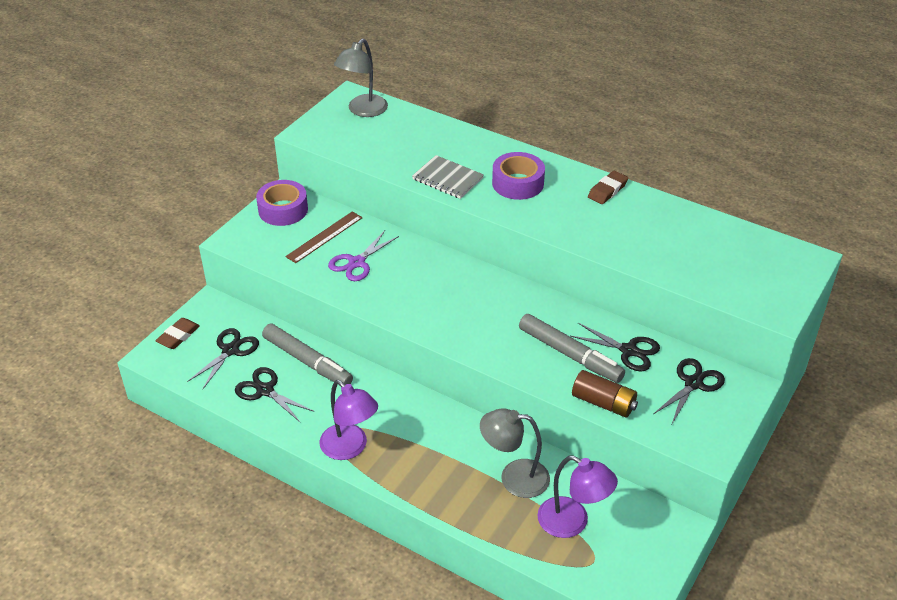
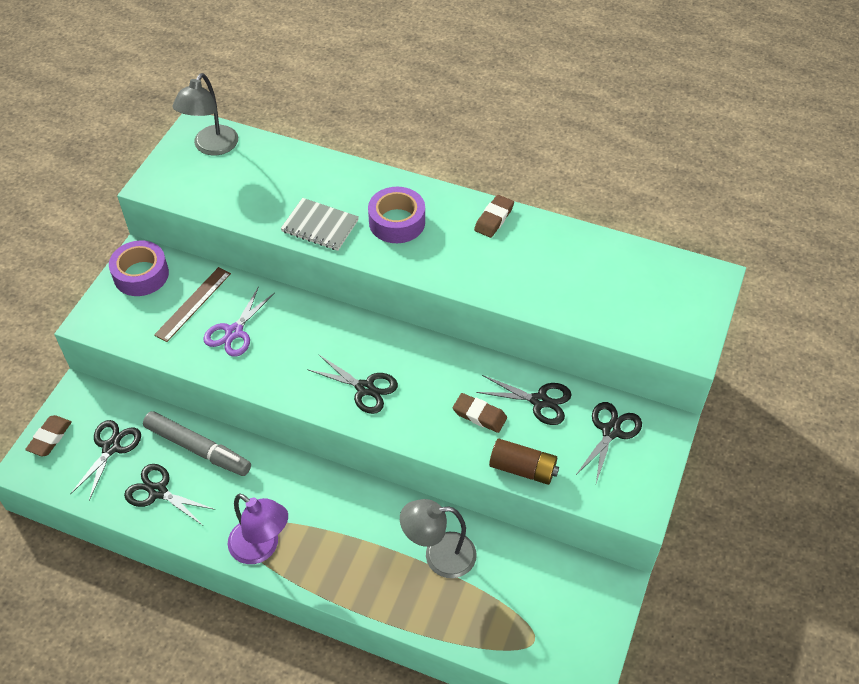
camera: 10 degrees left, 10 degrees up
(467, 320) = (365, 388): none -> black scissors
(570, 355) = (479, 415): grey marker -> brown eraser
(572, 523) = (506, 599): purple lamp -> none

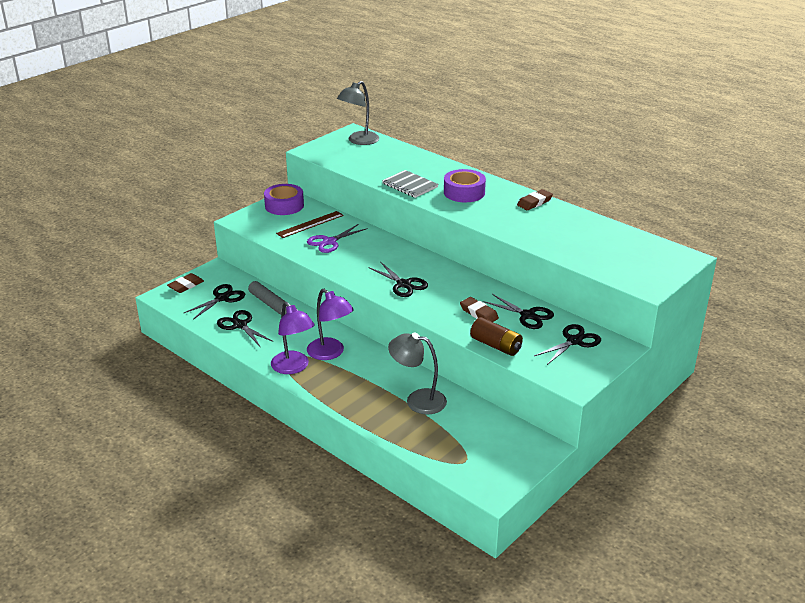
camera: 20 degrees right, 20 degrees down
(298, 507) = (330, 353): none -> purple lamp

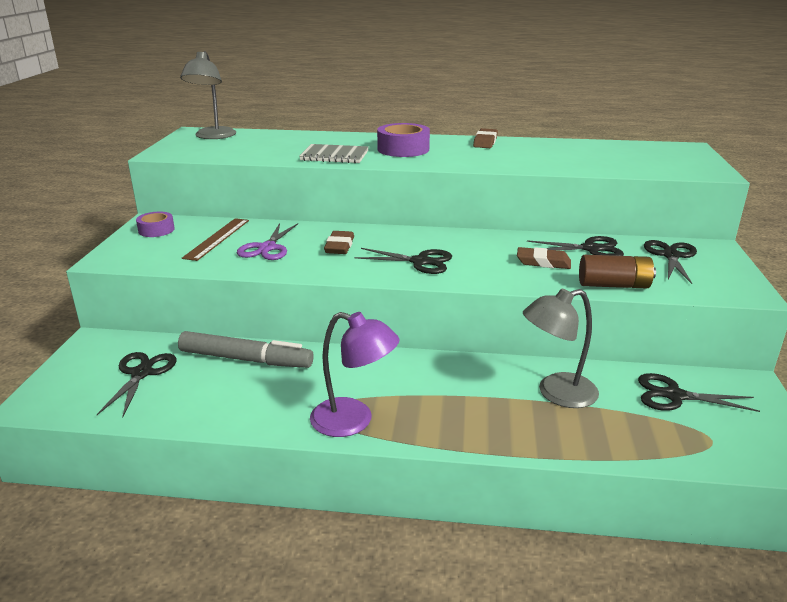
camera: 35 degrees left, 5 degrees down
(186, 285) = (63, 377): brown eraser -> brown eraser (339, 246)
(240, 325) = (209, 397): black scissors -> black scissors (674, 396)
(284, 205) = (156, 230): purple tape -> purple tape, size x0.62
(330, 353) = (379, 383): purple lamp -> none

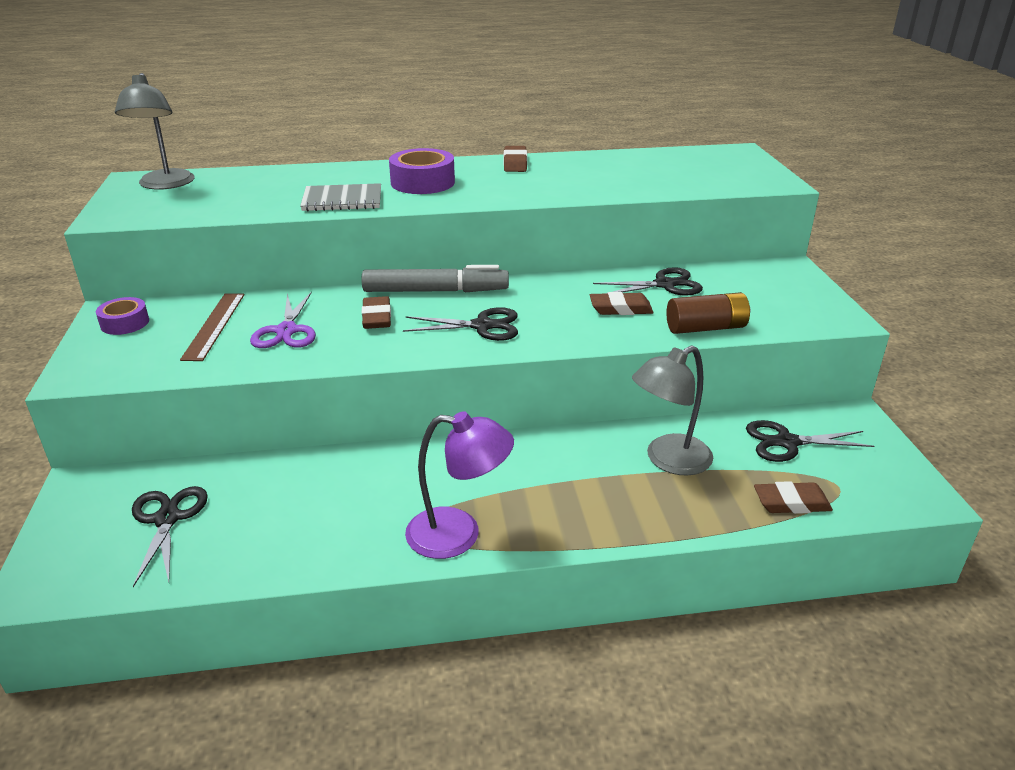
camera: 15 degrees left, 5 degrees up
(246, 359) = (296, 478): grey marker -> grey marker (435, 291)
(659, 445) = (791, 503): none -> brown eraser
(671, 256) = (750, 283): black scissors -> none

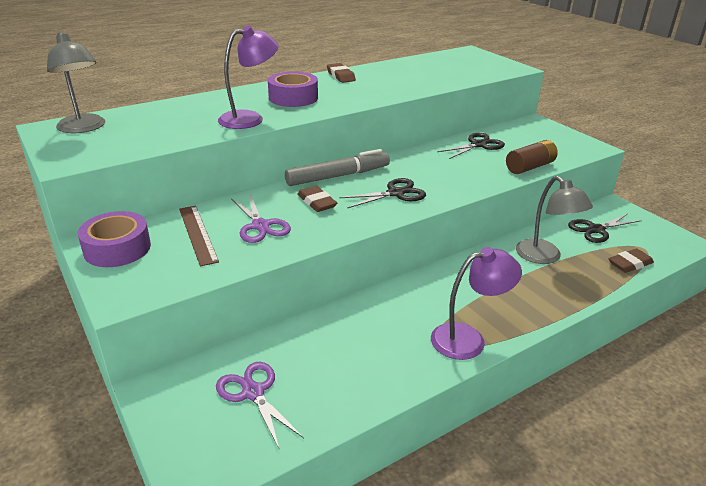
camera: 25 degrees left, 0 degrees up
(125, 323) = (117, 248): purple tape -> purple tape, size x1.61
(167, 519) = (253, 393): black scissors -> purple scissors
(342, 200) = (250, 119): grey notebook -> purple lamp
(620, 309) = (469, 165): brown eraser -> none
(668, 460) = (544, 257): grey lamp -> grey lamp turned 60 degrees counterclockwise

